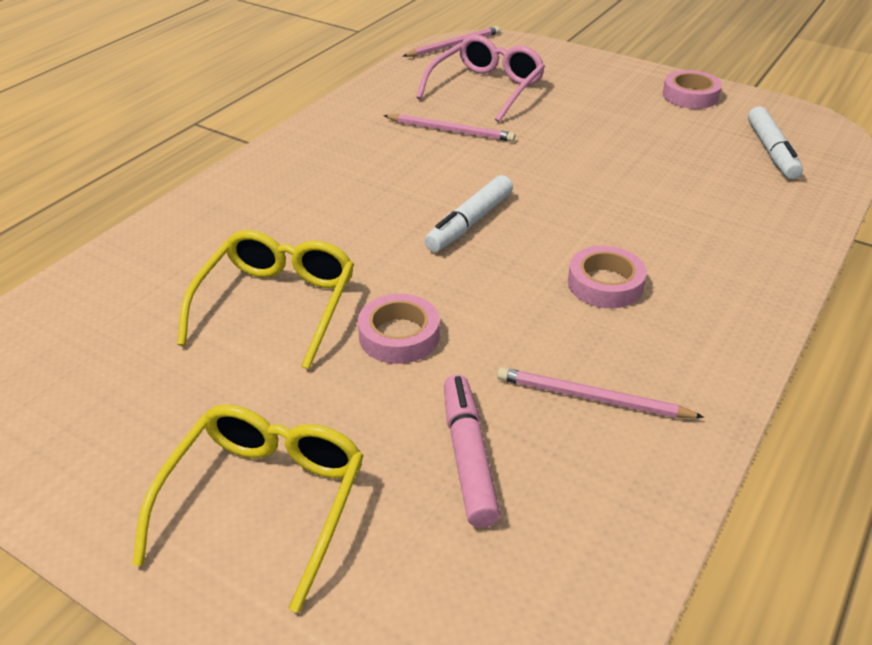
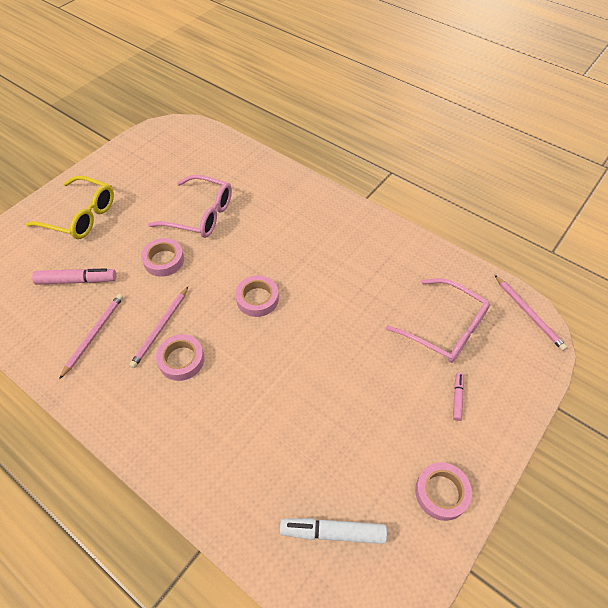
camera: 95 degrees right, 15 degrees up
(276, 305) = (200, 214): yellow glasses -> pink glasses
(451, 131) = (375, 299): pink pencil -> pink pencil (160, 328)
(470, 223) = (257, 299): white marker -> pink tape
(578, 85) = (457, 398): none -> pink marker

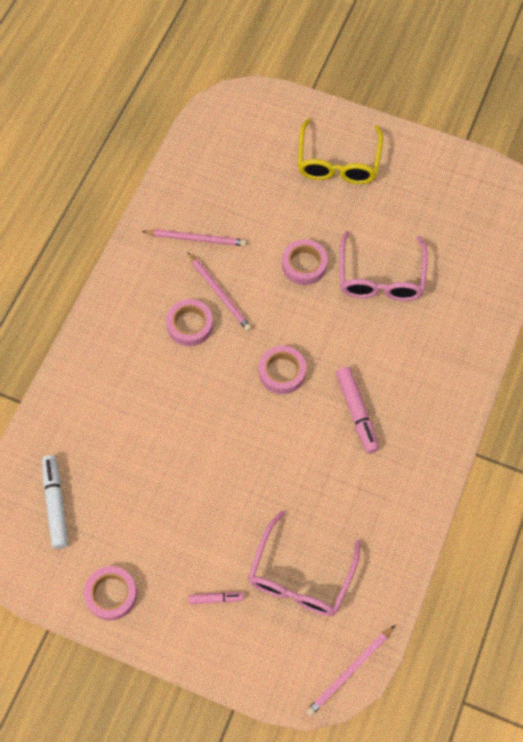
camera: 75 degrees right, 10 degrees up
(77, 280) = (253, 196): pink marker -> pink marker (357, 412)
(160, 328) = (220, 293): pink pencil -> pink pencil turned 135 degrees counterclockwise

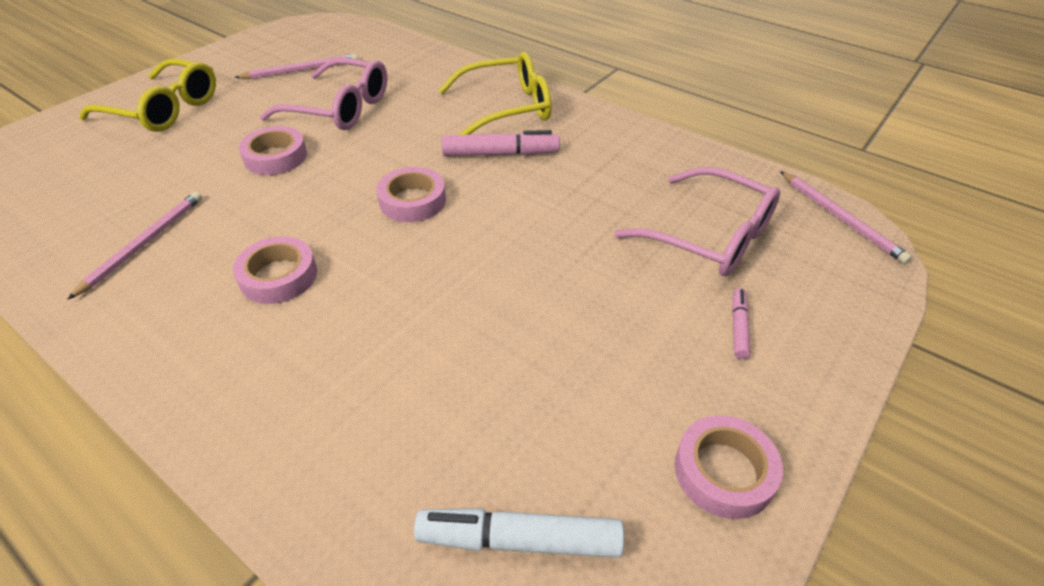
camera: 75 degrees left, 20 degrees down
(220, 293) = (253, 236): pink pencil -> pink pencil (301, 70)
(424, 399) = (506, 108): none -> yellow glasses

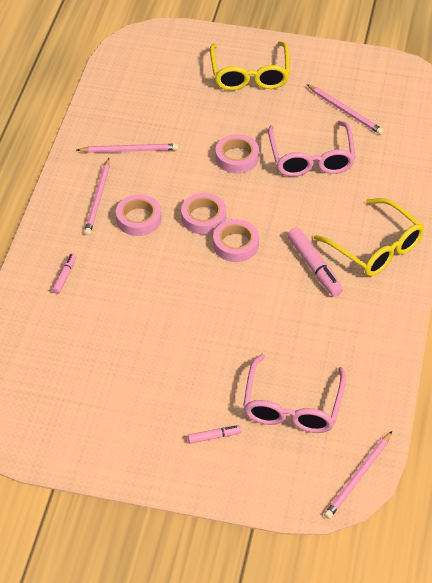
camera: 65 degrees right, 5 degrees up
(191, 309) = (98, 199): none -> pink pencil
(305, 408) = (64, 276): none -> pink marker
(520, 540) = (38, 381): white marker -> none
(724, 471) = (110, 448): pink tape -> pink tape (203, 217)

